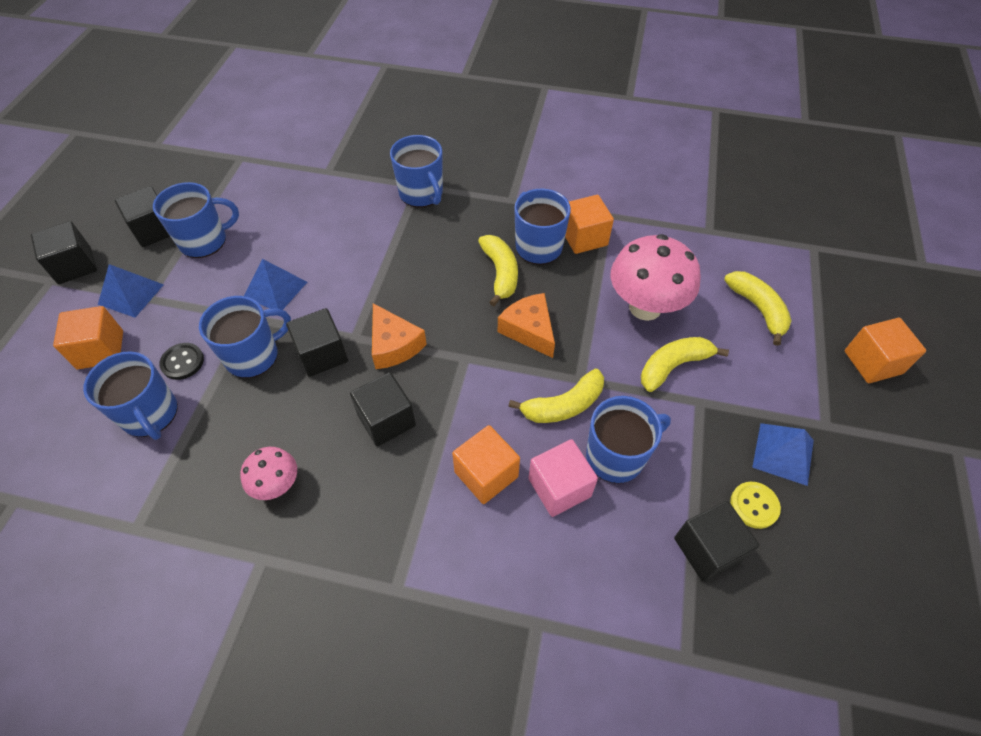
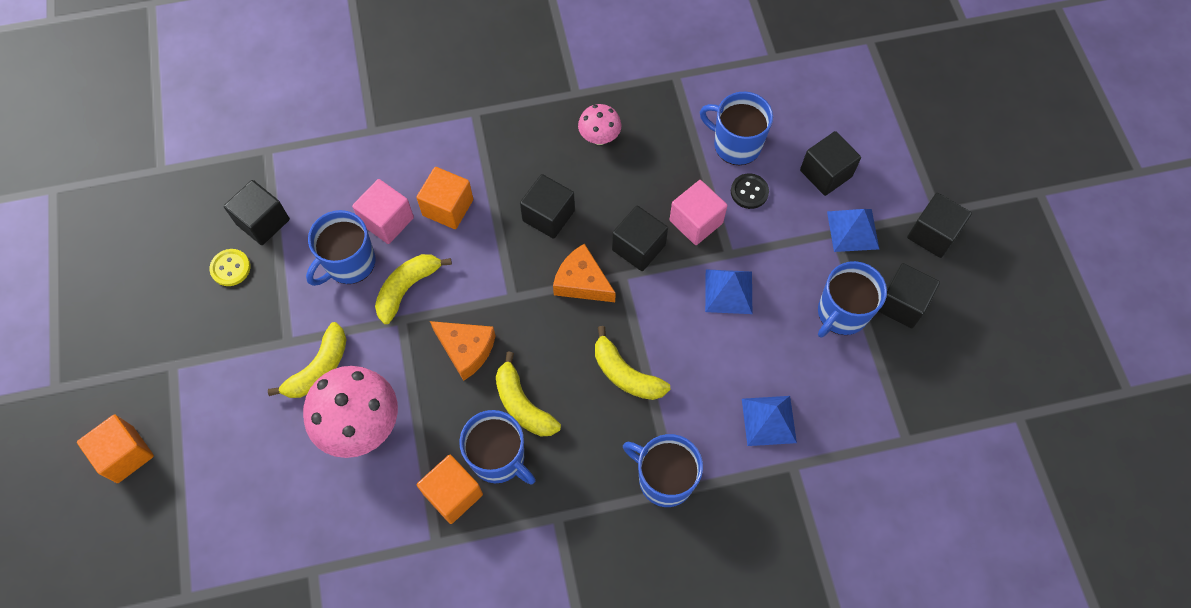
camera: 155 degrees right, 10 degrees up
(100, 350) = (826, 173): orange cube -> black cube
(253, 355) = (696, 222): blue mug -> pink cube
(758, 309) = (244, 474): yellow banana -> yellow banana (626, 374)
(783, 453) = (209, 322): blue pyramid -> blue pyramid (769, 420)

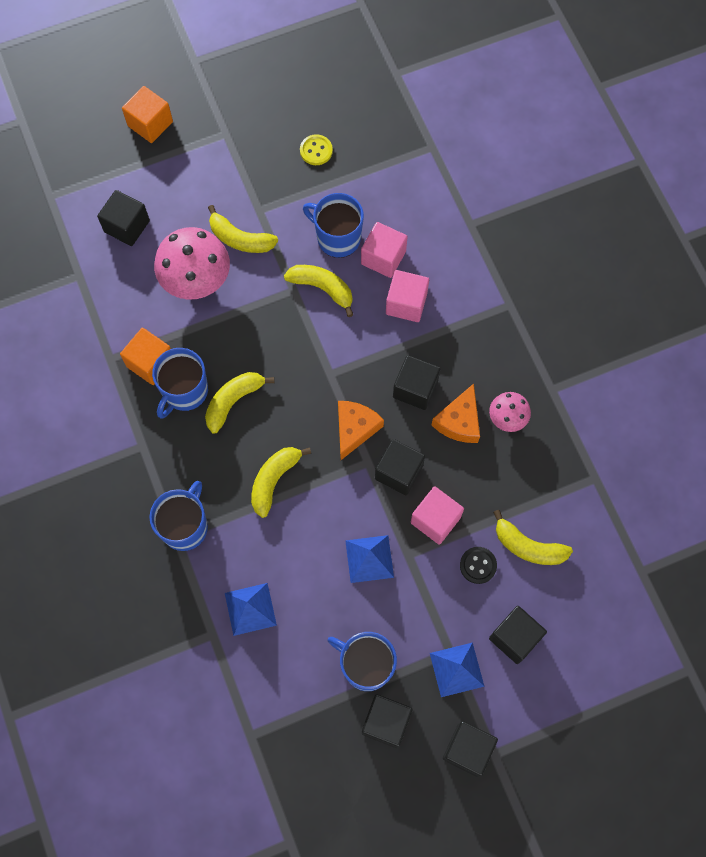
camera: 80 degrees right, 5 degrees up
(263, 222) = (363, 163): black cube -> black cube (127, 226)
(448, 207) = (406, 303): orange cube -> pink cube
(466, 350) = (275, 347): orange cheese -> orange cheese (459, 421)
(736, 144) = (528, 546): blue mug -> yellow banana

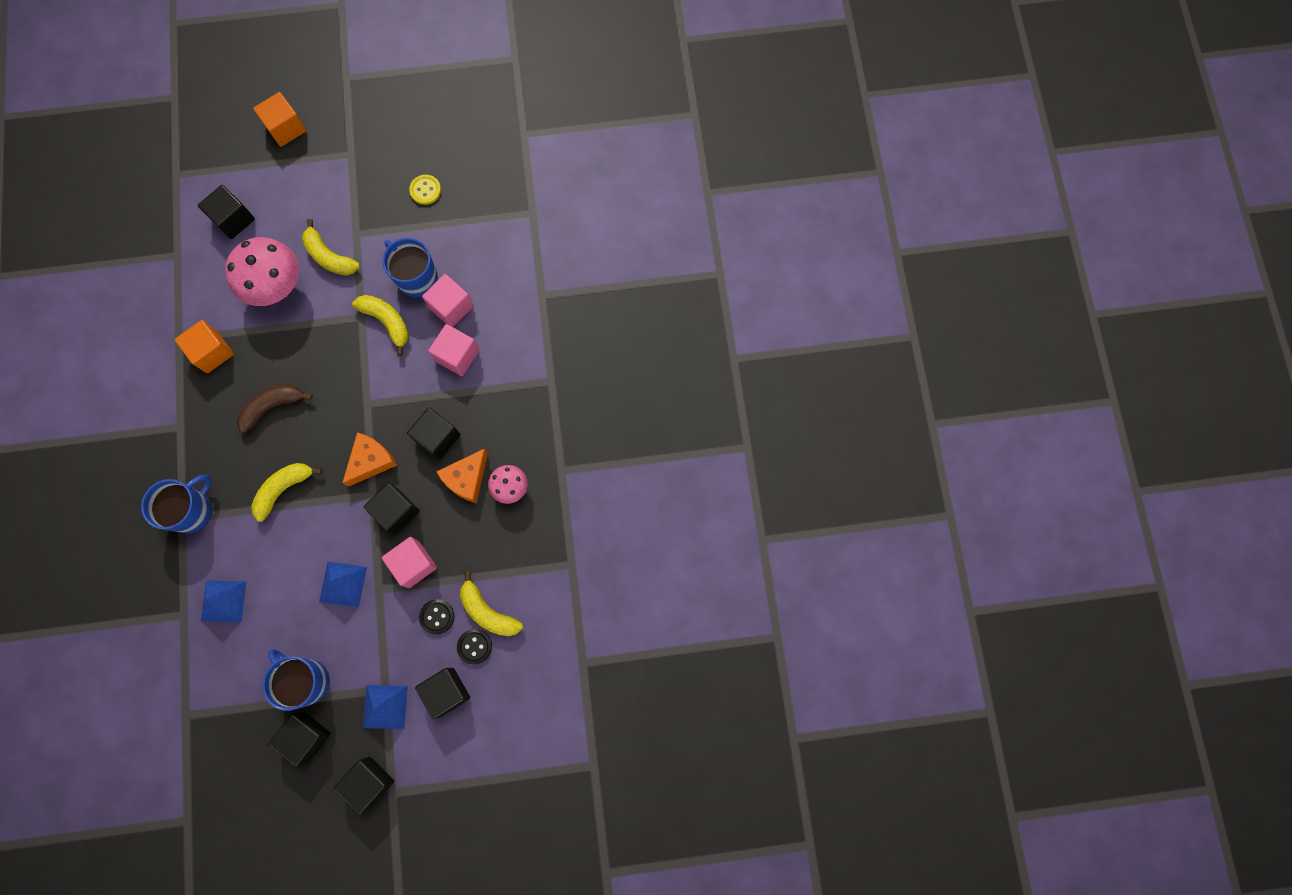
camera: 15 degrees right, 5 degrees up
(185, 391) = (233, 386): blue mug -> none
(233, 401) = (272, 407): yellow banana -> brown banana
(527, 584) = (474, 646): none -> black button

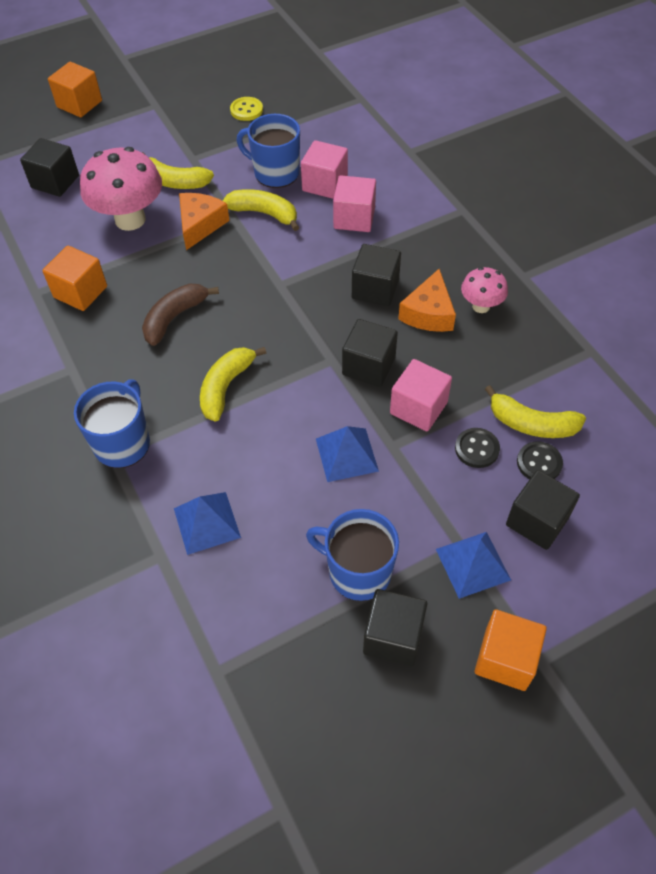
camera: 20 degrees left, 20 degrees down
(369, 782) = (505, 659): black cube -> orange cube
(371, 461) = (313, 330): orange cheese -> orange cheese (200, 225)

